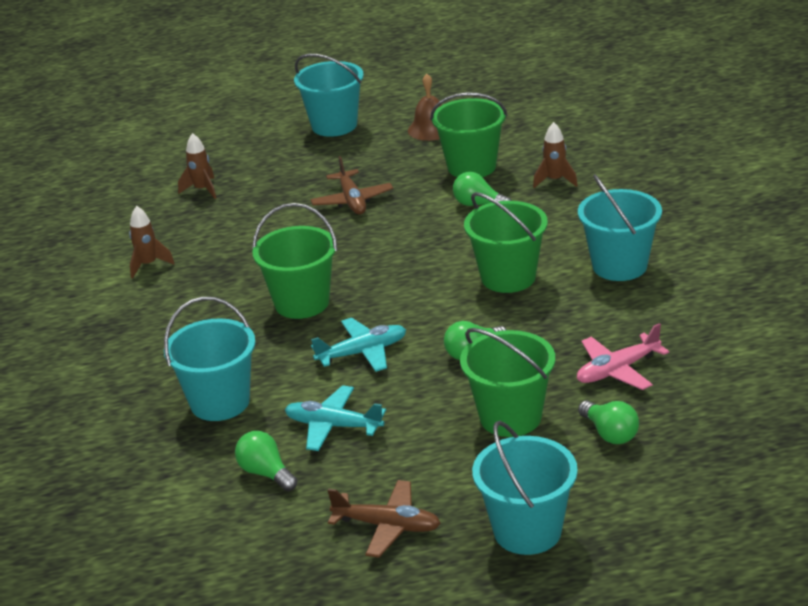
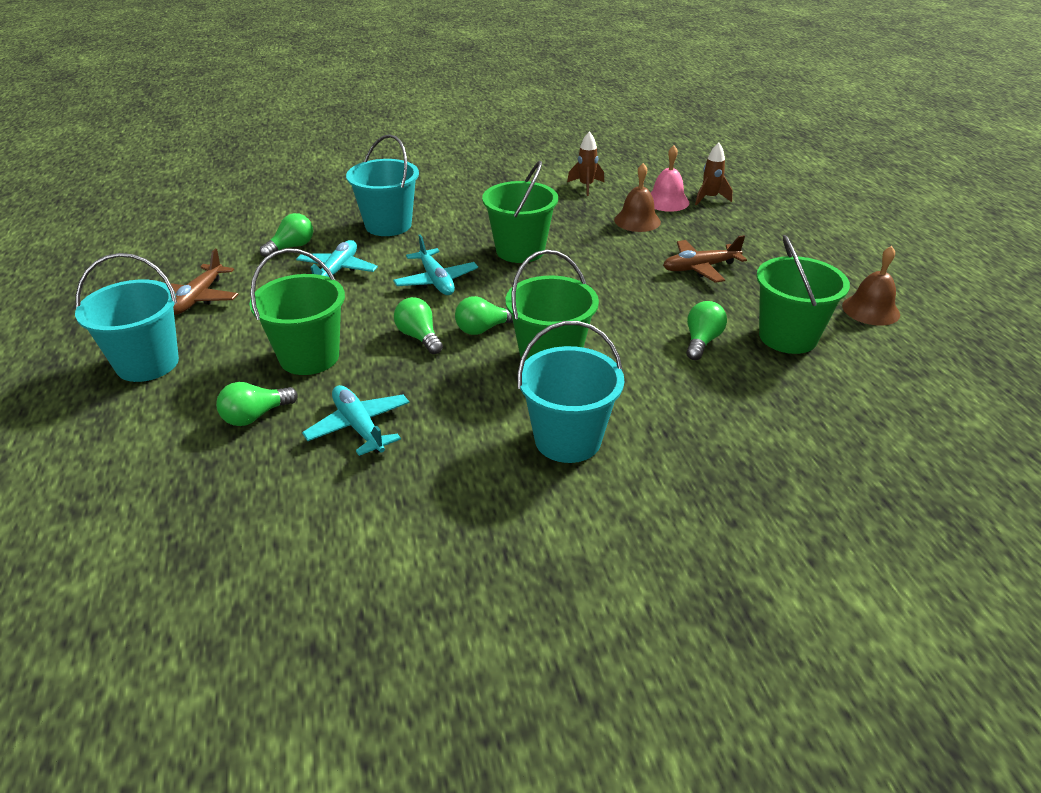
camera: 85 degrees right, 5 degrees up
(202, 214) = (667, 201): none -> pink bell
(245, 232) = (637, 221): none -> brown bell
(334, 125) = (856, 253): turquoise bucket -> none
(458, 316) = (484, 329): none -> green light bulb
(555, 180) = (768, 397): brown rocket -> none
(617, 370) = (359, 427): pink plane -> turquoise plane

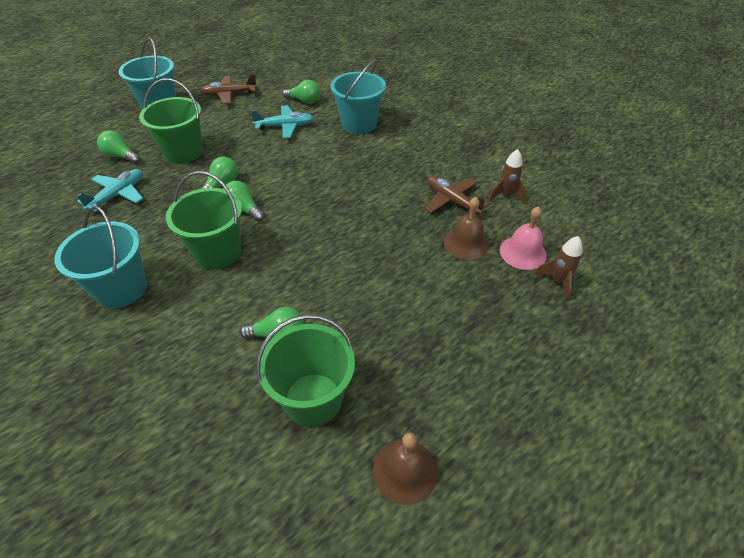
camera: 65 degrees right, 10 degrees up
(436, 281) = (296, 168): turquoise plane -> none
(520, 251) = (364, 192): green bucket -> none
(700, 268) = (406, 306): brown plane -> brown plane (452, 201)

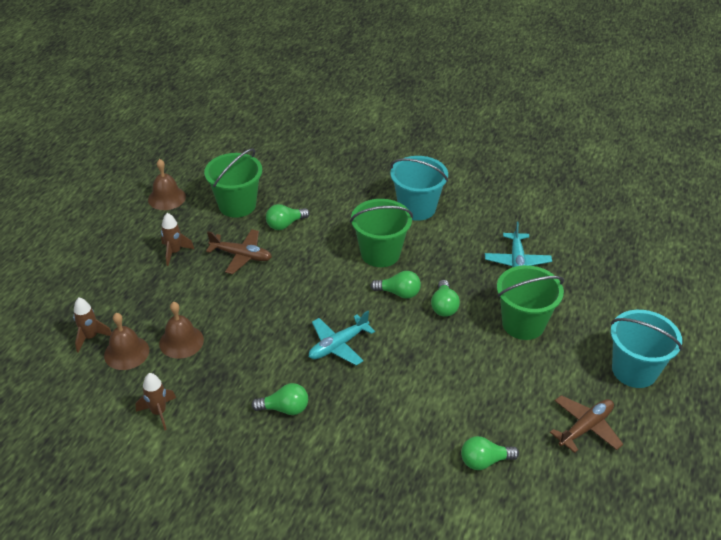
camera: 150 degrees right, 5 degrees down
(121, 156) = (572, 294): green light bulb -> green light bulb (285, 408)
(285, 127) = (462, 404): turquoise plane -> turquoise plane (338, 345)
(359, 124) = (381, 449): turquoise bucket -> none
(433, 354) = (174, 252): none -> brown rocket
(452, 201) = (213, 381): brown plane -> brown plane (241, 256)
(523, 252) = (126, 352): pink bell -> brown bell

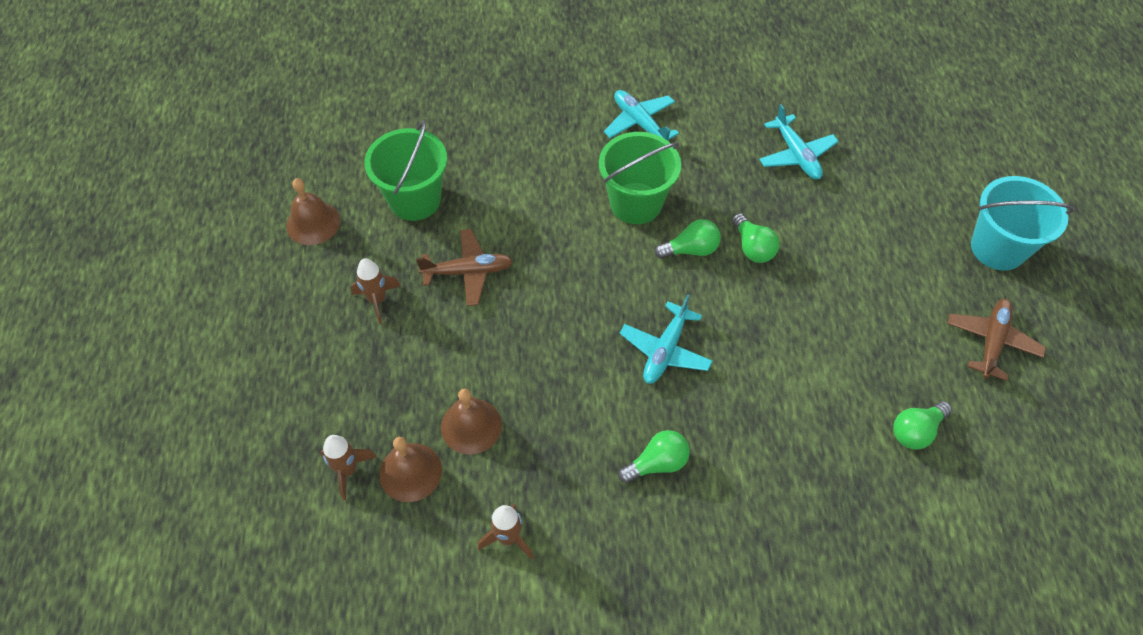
camera: 25 degrees left, 15 degrees up
(285, 224) = (494, 205): green light bulb -> none
(417, 208) = (640, 123): turquoise bucket -> turquoise plane
(523, 324) = (851, 236): green bucket -> none

